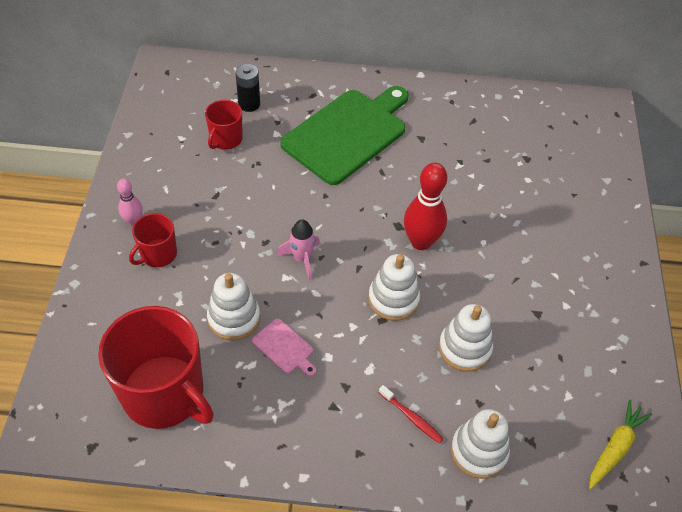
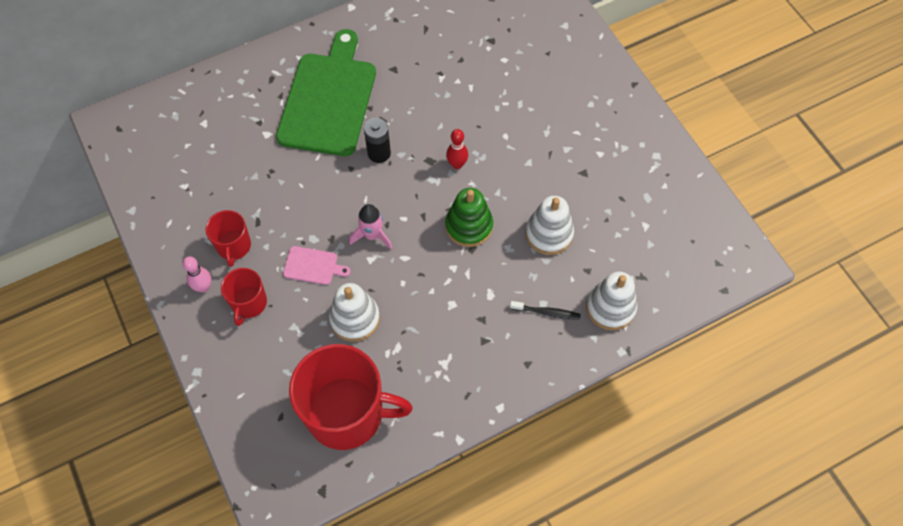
camera: 30 degrees left, 10 degrees up
(226, 139) = (225, 165): red mug -> red mug (234, 246)
(249, 104) = (220, 119): black battery -> black battery (379, 153)
(284, 348) = (413, 318): pink cutting board -> pink cutting board (313, 266)
(393, 299) = (469, 226): white stacking toy -> green stacking toy
(411, 417) = (547, 312): red toothbrush -> black toothbrush
(421, 242) = (457, 164): red bowling pin -> red bowling pin, size x0.55
(615, 448) = (700, 245): yellow carrot -> none

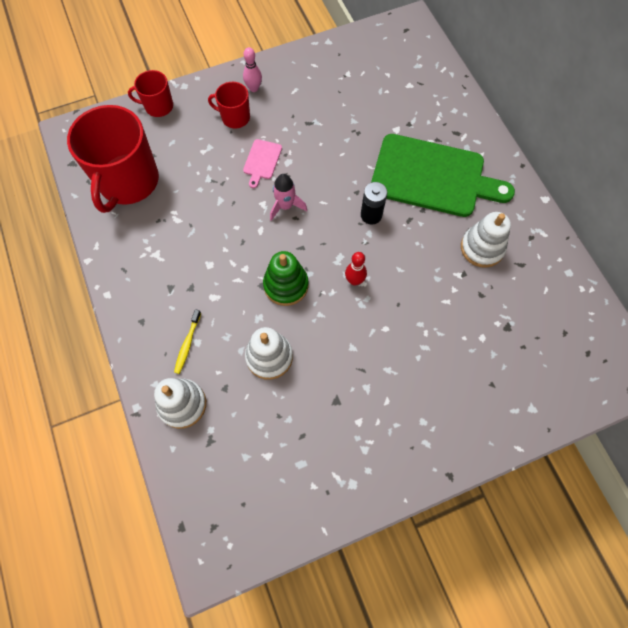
camera: 95 degrees right, 5 degrees up
(234, 246) = (287, 107): red mug -> red mug (158, 106)
(355, 318) = (209, 190): white stacking toy -> white stacking toy (482, 248)
(547, 312) = (187, 344): black toothbrush -> yellow toothbrush

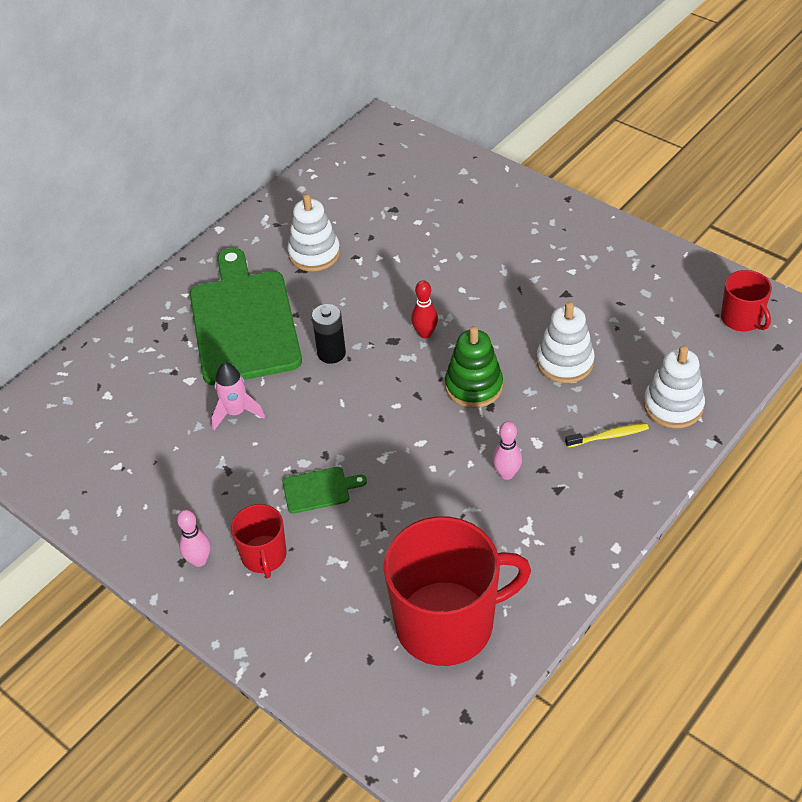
camera: 115 degrees left, 20 degrees down
(158, 106) = (297, 664): red mug -> red mug (741, 319)
(202, 265) = (506, 474): none -> pink bowling pin
(262, 161) = (319, 489): pink cutting board -> green cutting board
(285, 206) = (371, 434): pink rocket -> pink rocket (236, 412)

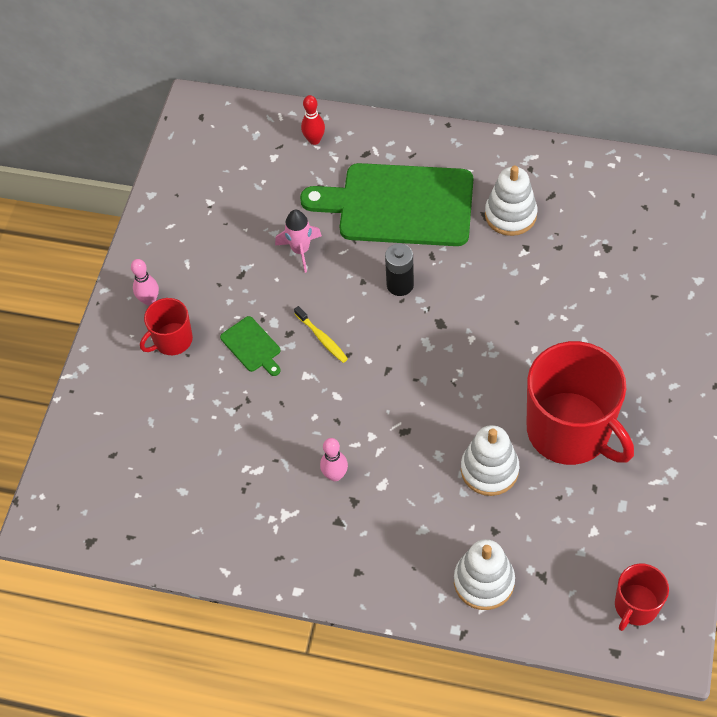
camera: 65 degrees right, 10 degrees up
(243, 322) = (399, 205): green cutting board -> green cutting board turned 135 degrees counterclockwise
(425, 333) = (462, 344): red bowling pin -> red bowling pin (314, 140)
(447, 623) = (166, 494): red mug -> red mug (570, 431)
(474, 386) = (420, 409): green stacking toy -> none
(609, 436) = (418, 540): yellow toothbrush -> yellow toothbrush (322, 338)

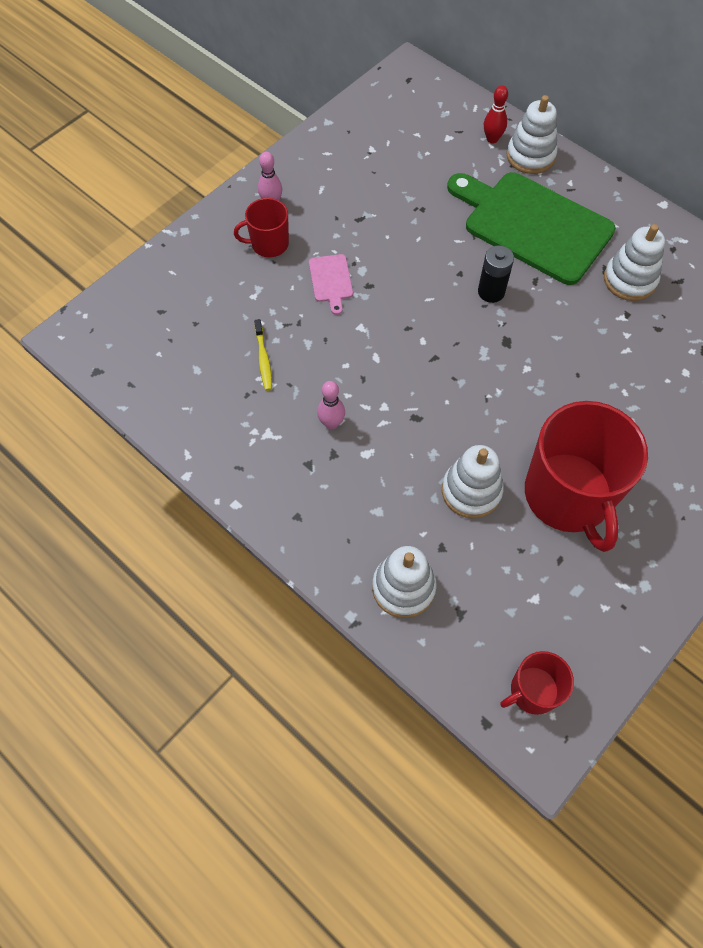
camera: 25 degrees right, 5 degrees up
(252, 346) = (331, 281): green cutting board -> pink cutting board
(300, 250) = (422, 222): pink rocket -> none
(322, 338) = (394, 303): yellow toothbrush -> yellow toothbrush (263, 359)
(358, 140) = (530, 156): none -> white stacking toy

